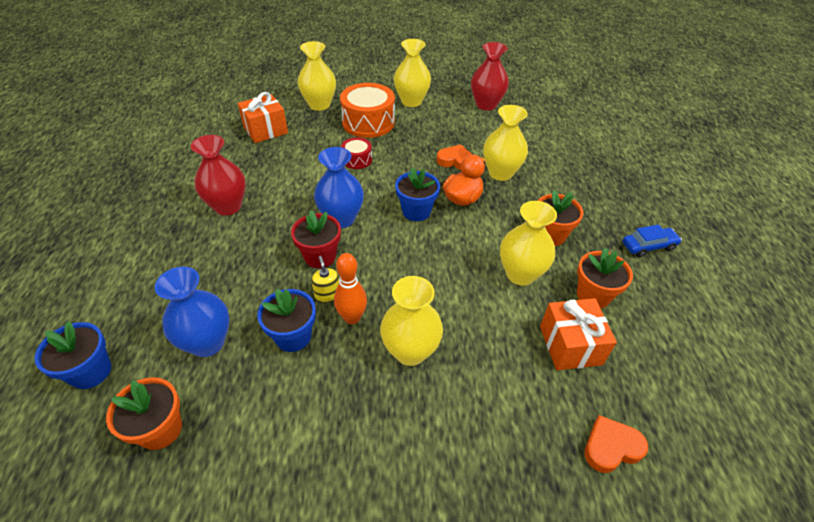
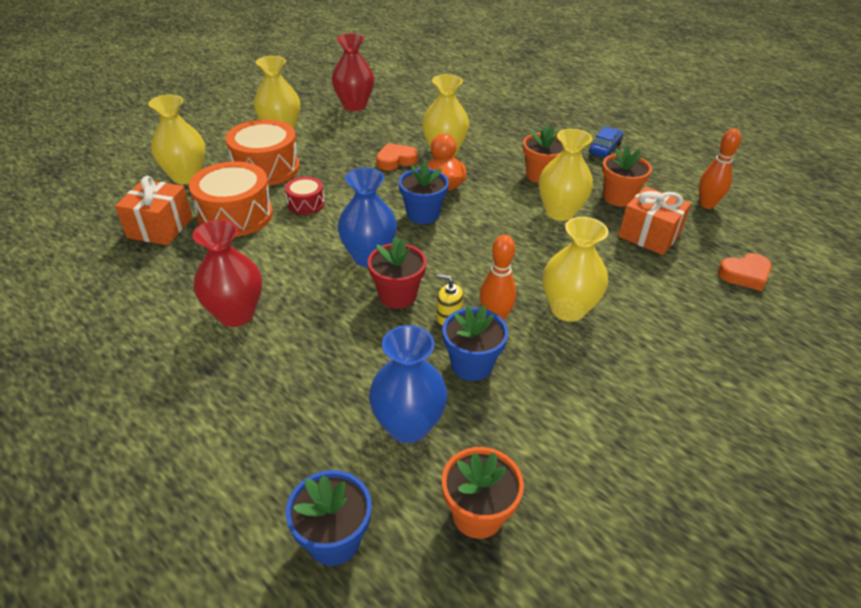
camera: 45 degrees left, 5 degrees down
(310, 144) = (235, 215): none -> orange drum
(611, 447) = (745, 275): orange heart -> orange heart turned 135 degrees counterclockwise
(676, 359) = (706, 205): none -> orange bowling pin

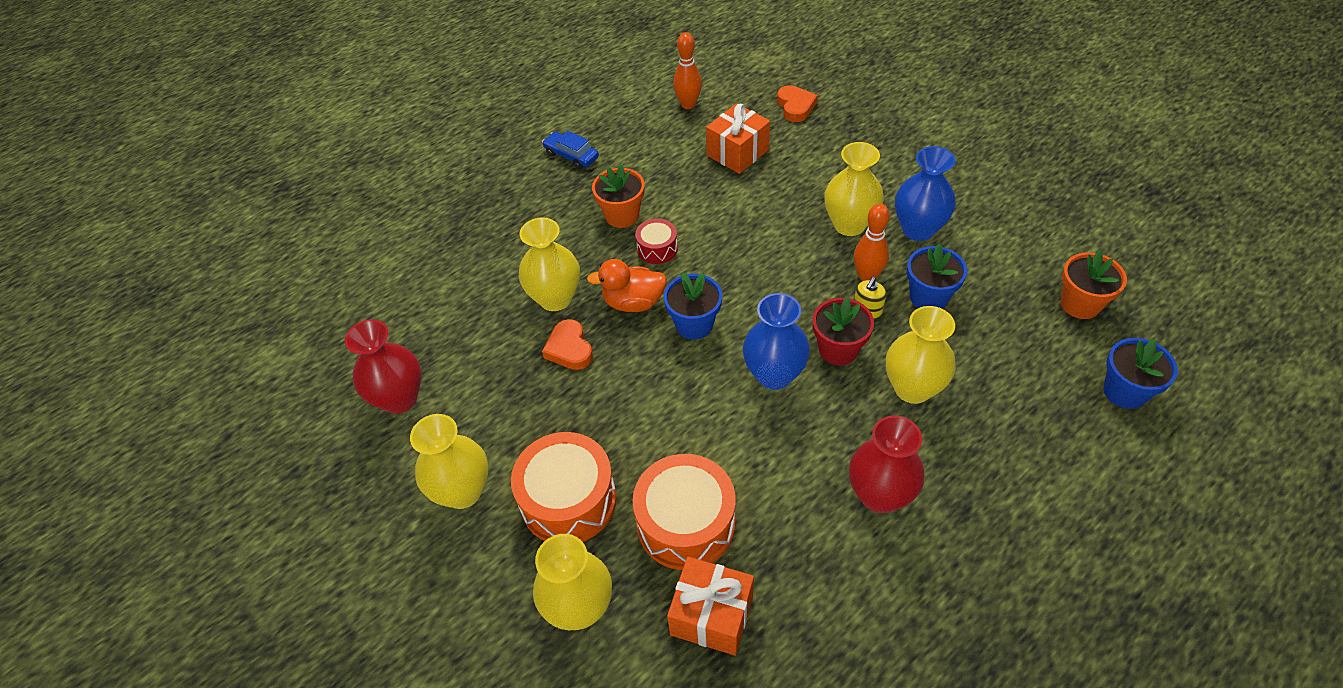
camera: 80 degrees left, 10 degrees up
(306, 203) = (663, 443): red drum -> red drum (657, 249)
(408, 426) = (1006, 344): blue vase -> blue vase (918, 229)
(560, 212) = (695, 209): yellow vase -> yellow vase (912, 388)
(618, 197) = (671, 162): orange flower pot -> none

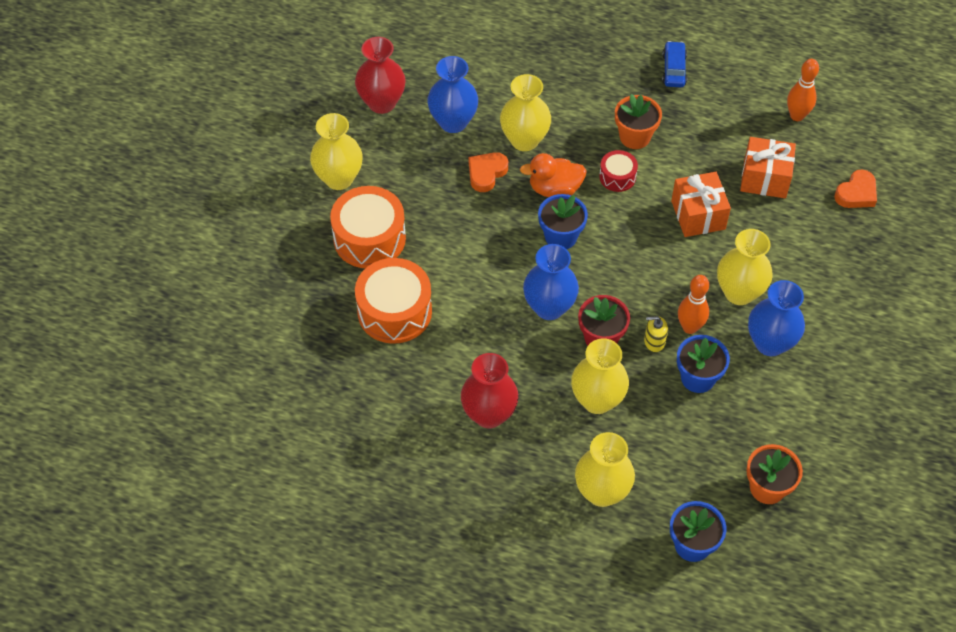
camera: 55 degrees right, 5 degrees up
(482, 346) = (453, 122): none -> blue vase
(579, 607) = (302, 284): yellow vase -> yellow vase (602, 492)
(633, 302) = (554, 189): orange duck -> orange duck turned 60 degrees counterclockwise
(711, 615) = (340, 356): orange gift -> orange gift (698, 215)

